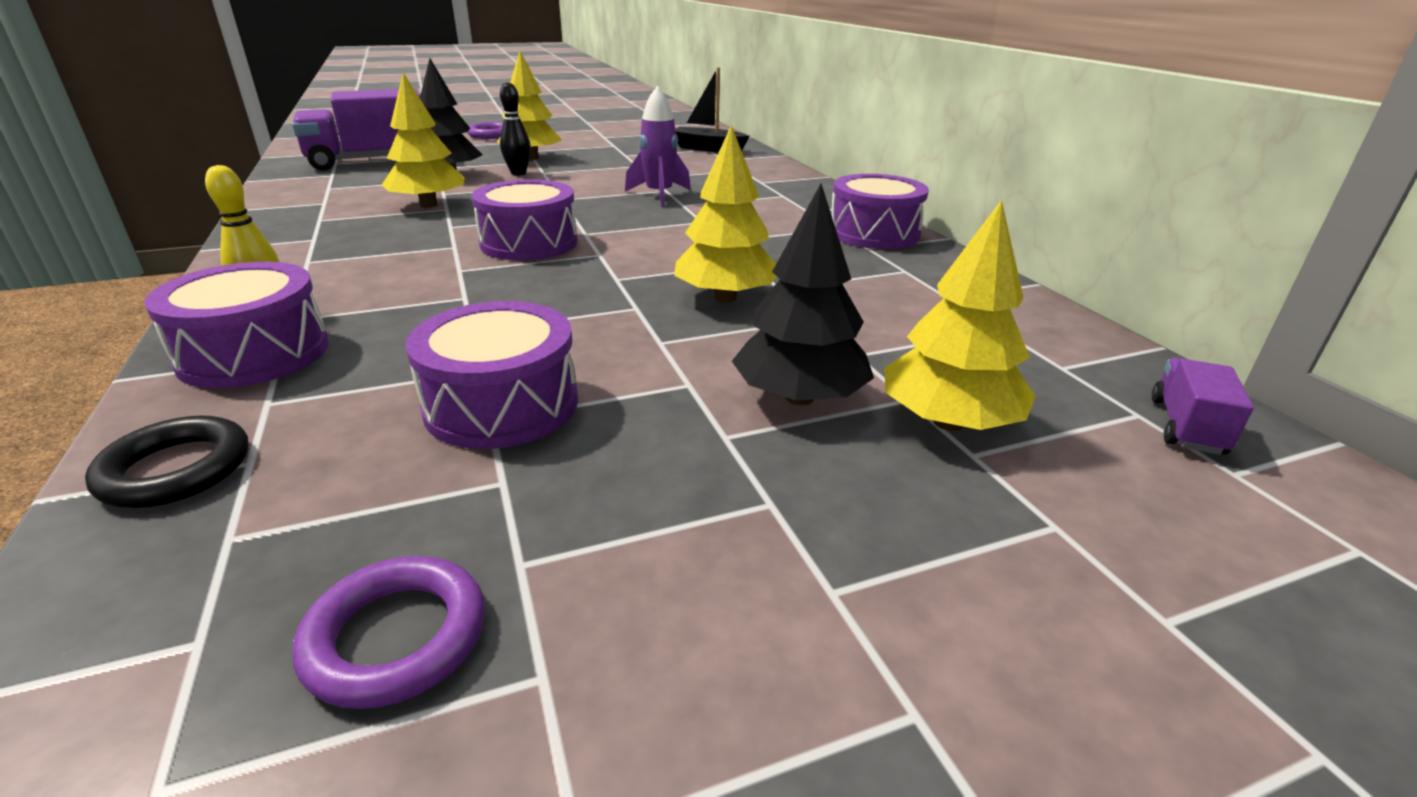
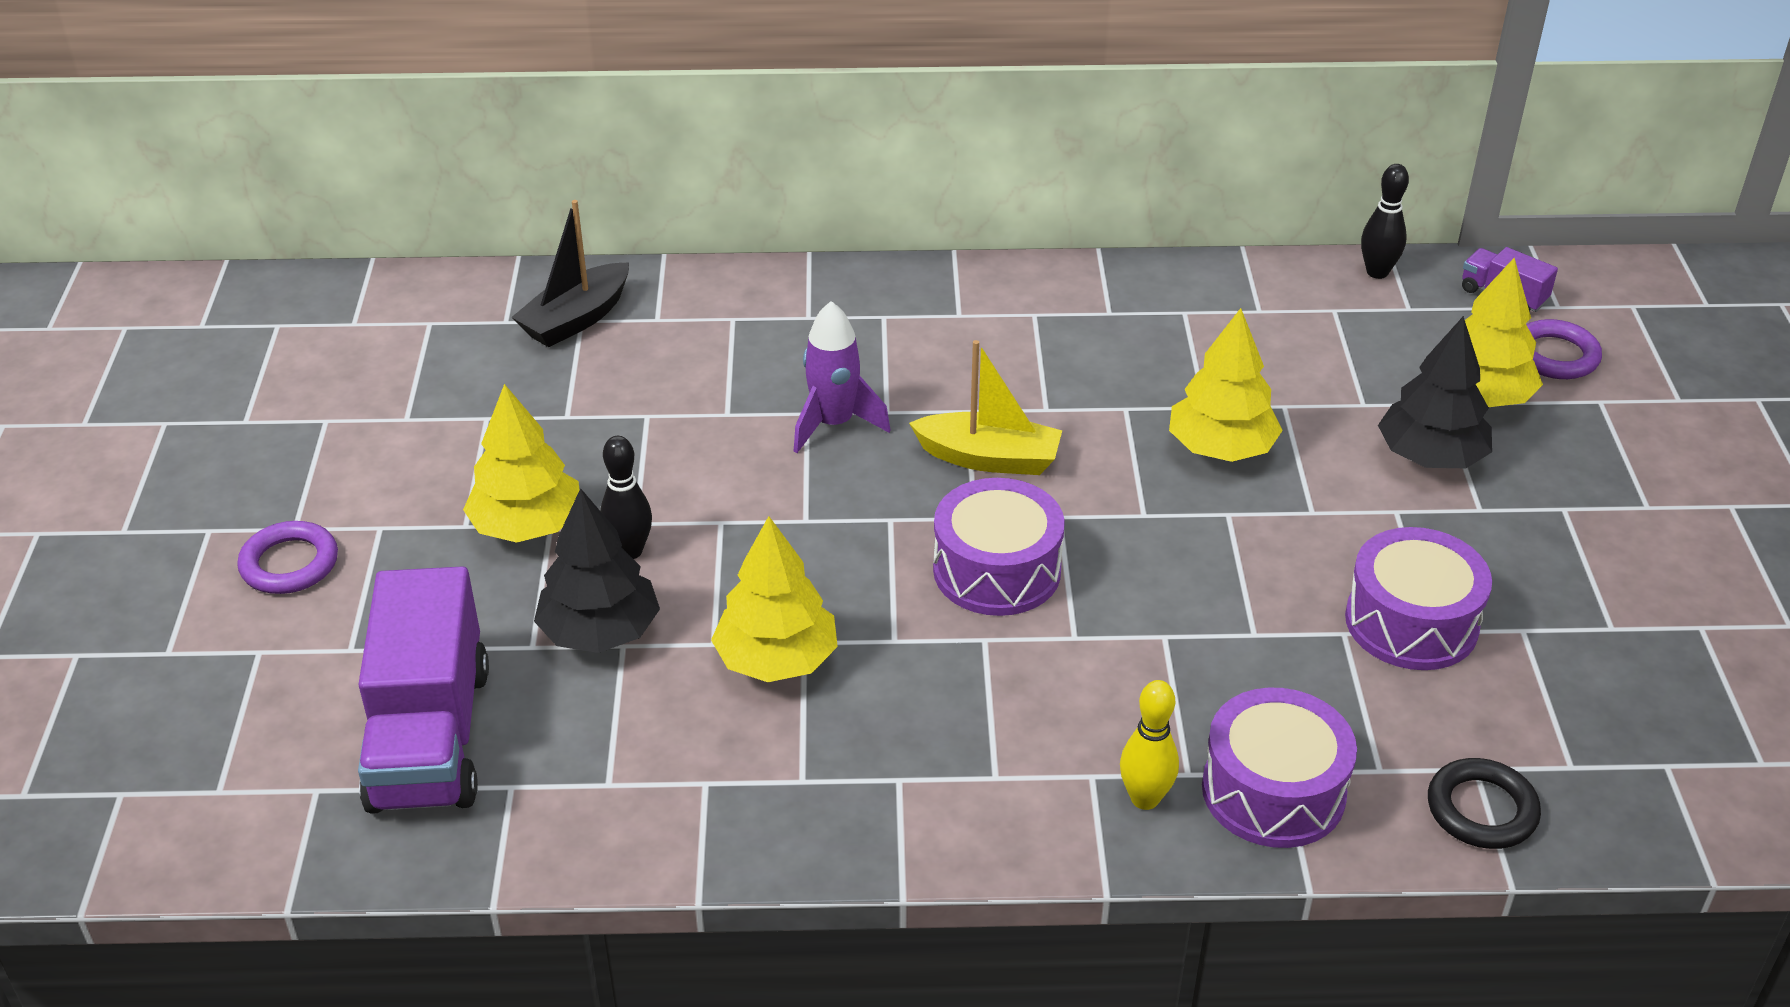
camera: 70 degrees left, 10 degrees up
(396, 637) = (1669, 681): purple ring -> purple ring (1555, 356)
(653, 231) = (989, 458): none -> yellow boat
(873, 233) = (1065, 293): purple drum -> none
(1101, 345) = (1377, 272): none -> black bowling pin

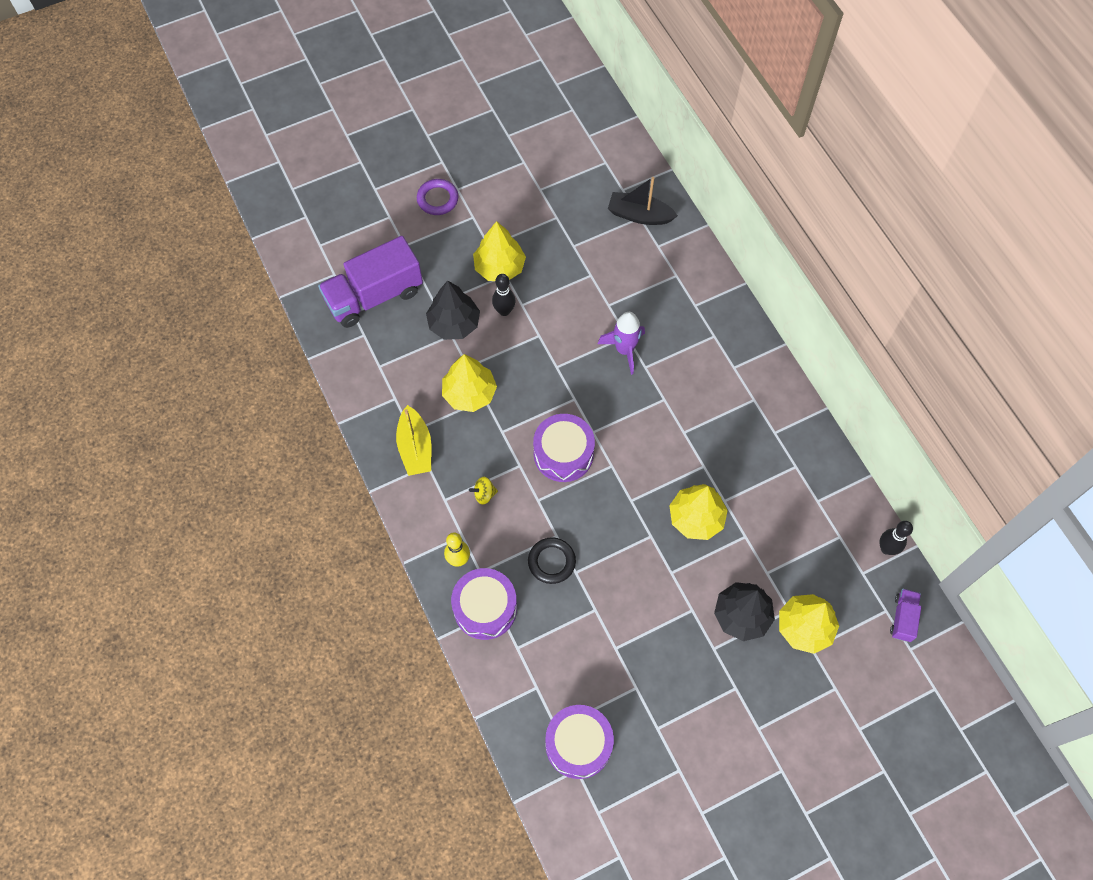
camera: 65 degrees right, 25 degrees up
(989, 458) = (635, 422): yellow boat -> yellow boat (415, 448)
(1018, 711) = (484, 494): none -> yellow spinning top
(1411, 622) = (616, 637): purple drum -> purple drum (578, 744)
(1481, 809) = (513, 695): black ring -> black ring (551, 562)
(1555, 356) = (862, 657): purple ring -> none

